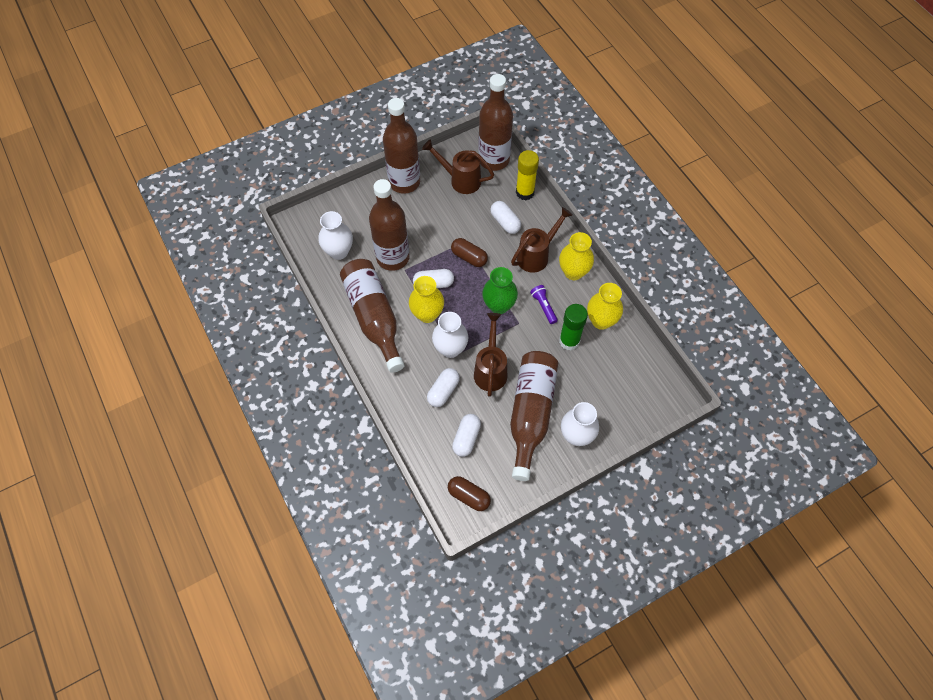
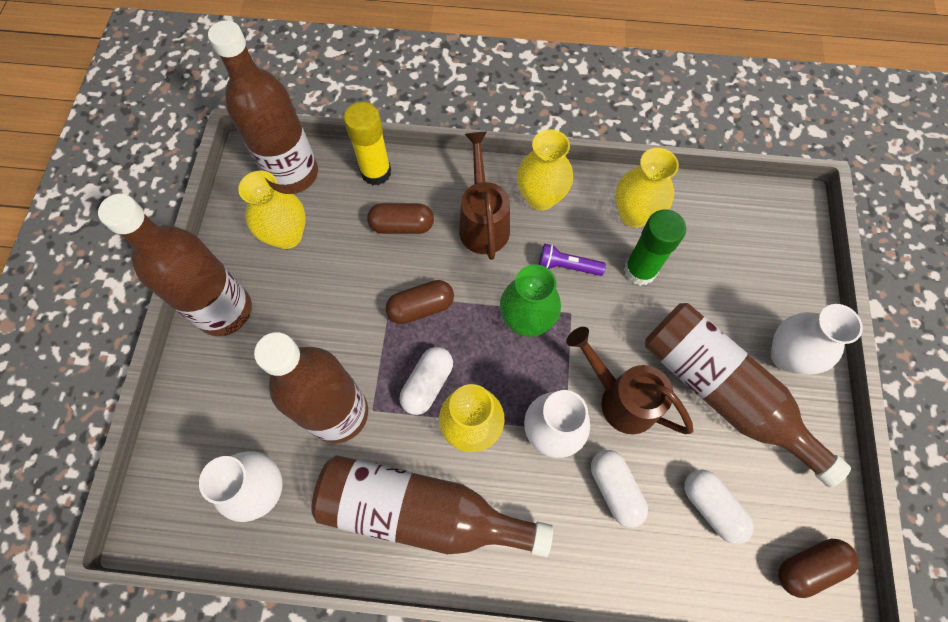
camera: 55 degrees left, 5 degrees up
(460, 180) = (287, 235): brown watering can -> yellow vase
(505, 222) = (402, 225): white capsule -> brown capsule

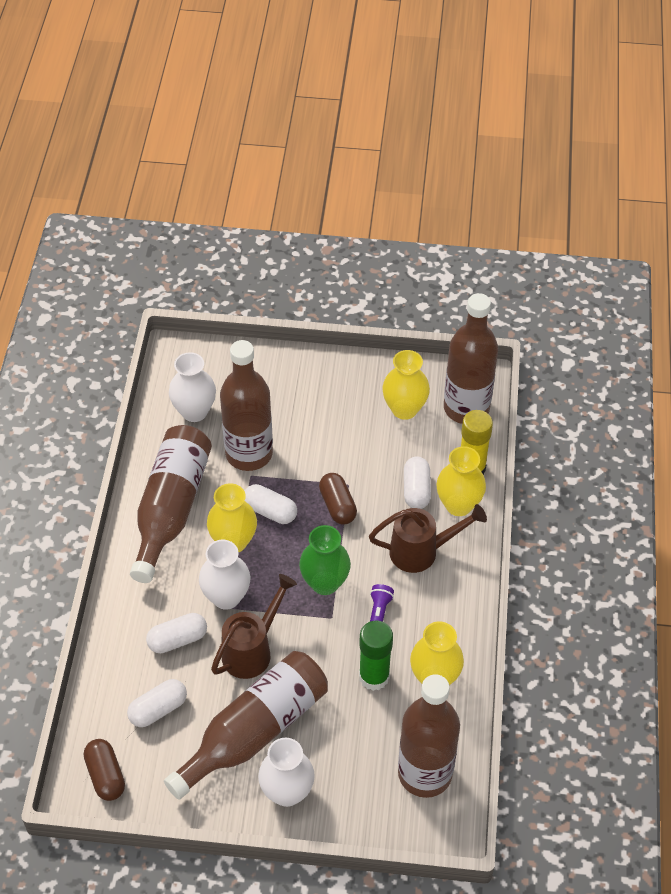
camera: 90 degrees right, 15 degrees down
(224, 310) = (335, 375): brown bottle -> brown bottle (425, 773)
(402, 225) = (416, 490): brown capsule -> white capsule
(540, 197) = (450, 599): yellow vase -> yellow vase (458, 505)

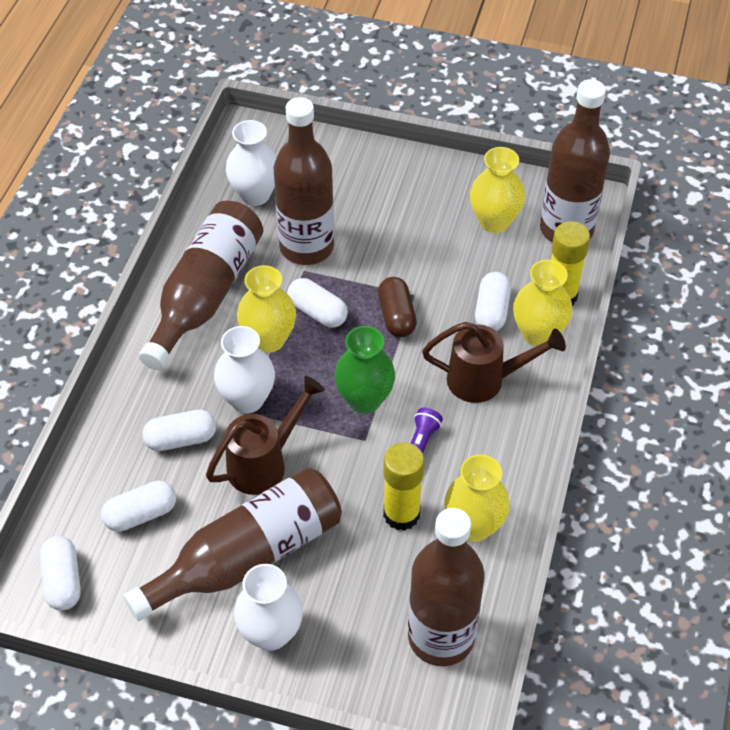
camera: 10 degrees right, 0 degrees up
(105, 775) = (63, 581): brown capsule -> white capsule
(374, 677) = (401, 514): green glue stick -> yellow glue stick

